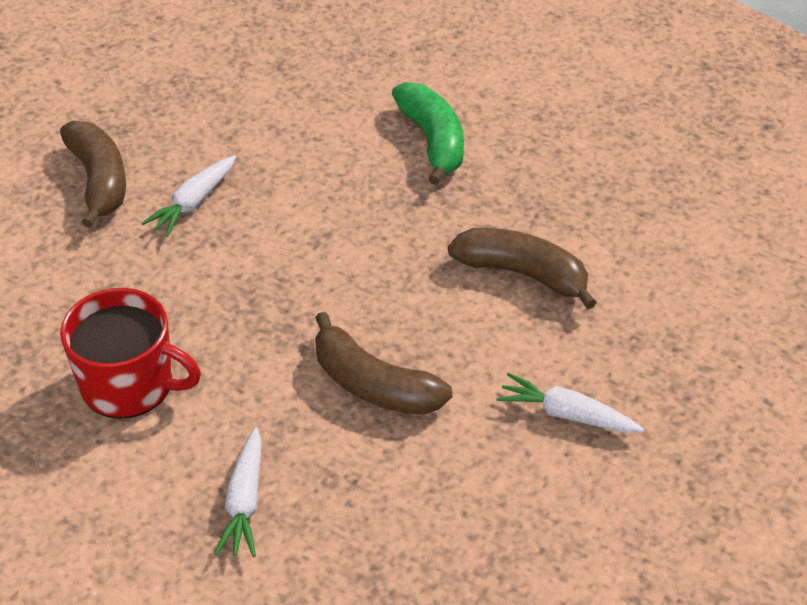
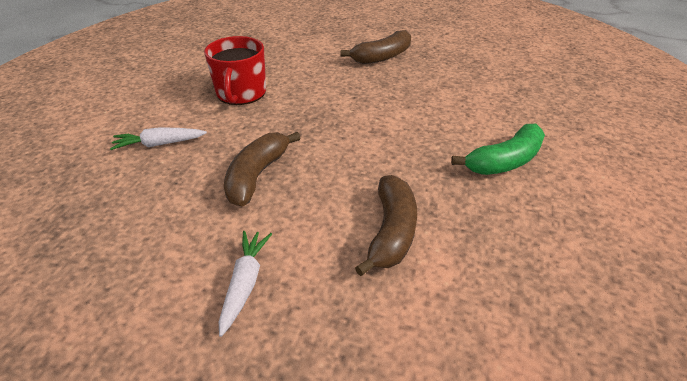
camera: 75 degrees right, 5 degrees down
(193, 203) = (382, 85): white carrot -> none

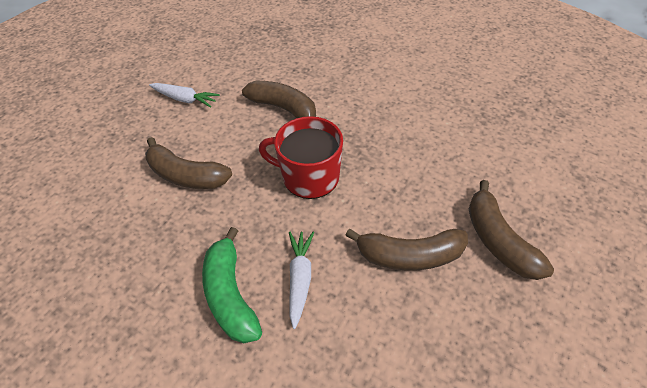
camera: 105 degrees right, 10 degrees up
(159, 144) = (343, 60): white carrot -> white carrot (300, 279)
(241, 93) = (415, 104): red mug -> red mug (309, 177)
(414, 86) = (409, 256): none -> brown banana

